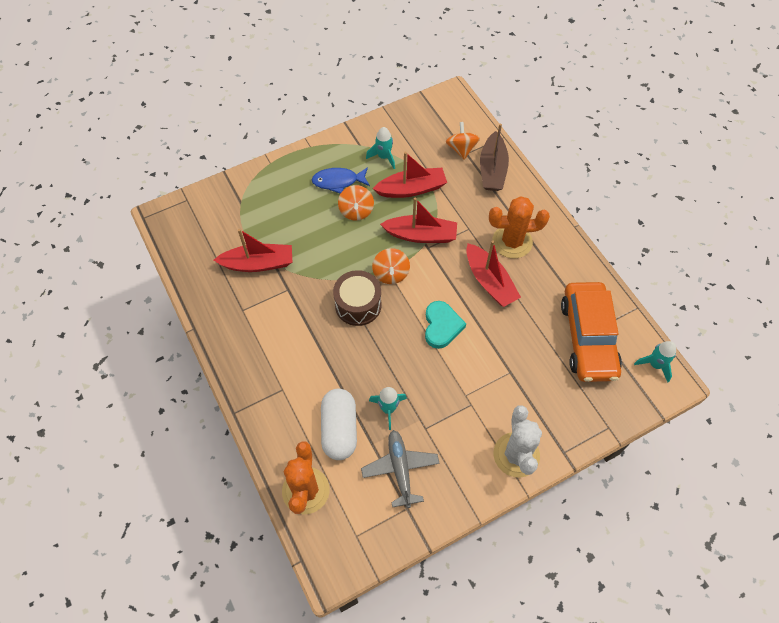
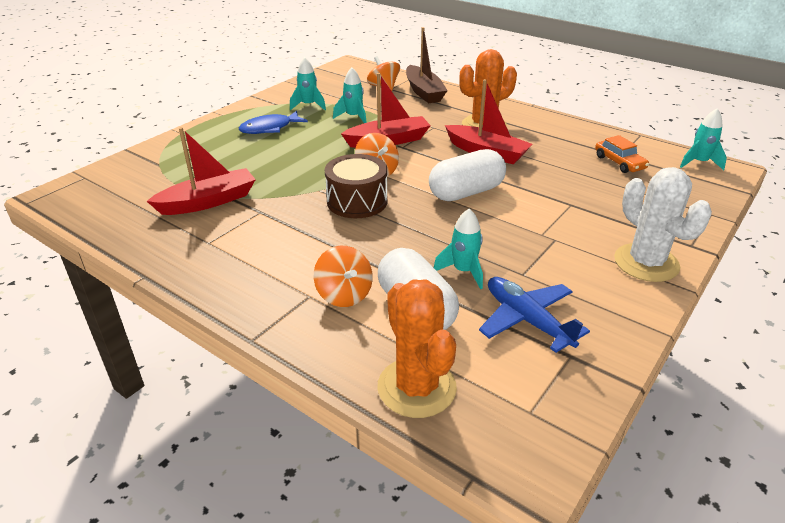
camera: 25 degrees left, 25 degrees down
(356, 211) = (304, 141): orange spinning top -> orange spinning top (344, 294)
(400, 469) = (527, 320): grey plane -> blue plane
(411, 189) = (353, 117): red boat -> turquoise rocket
(441, 326) = (466, 192): turquoise heart -> white capsule
(588, 337) = (619, 162): orange car -> orange car, size x0.46

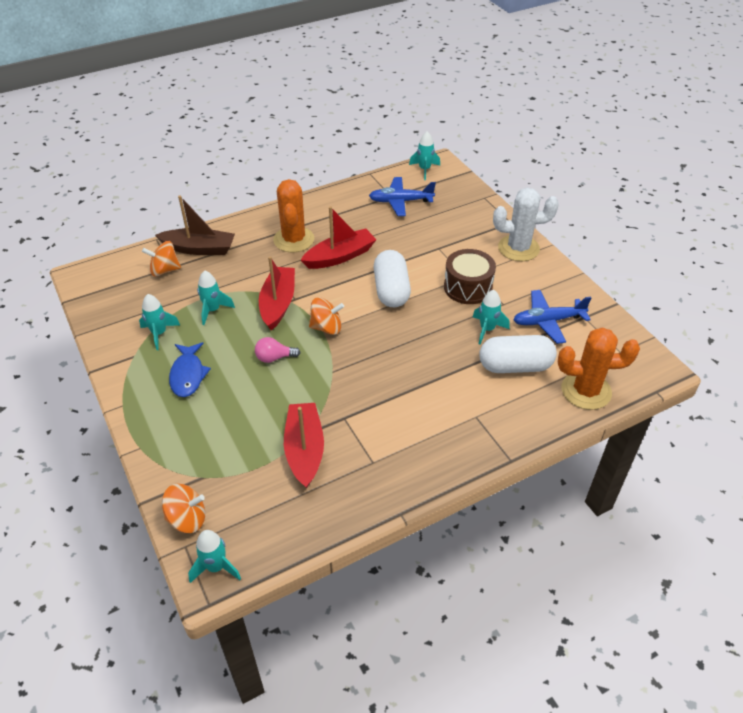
camera: 65 degrees left, 10 degrees up
(64, 196) = (216, 567): none -> turquoise rocket
(316, 157) = (274, 358): none -> pink light bulb
(344, 294) = (483, 397): orange spinning top -> orange spinning top (187, 519)
(357, 201) = (366, 354): brown drum -> brown drum (468, 287)
(619, 162) = (400, 201): orange car -> blue plane

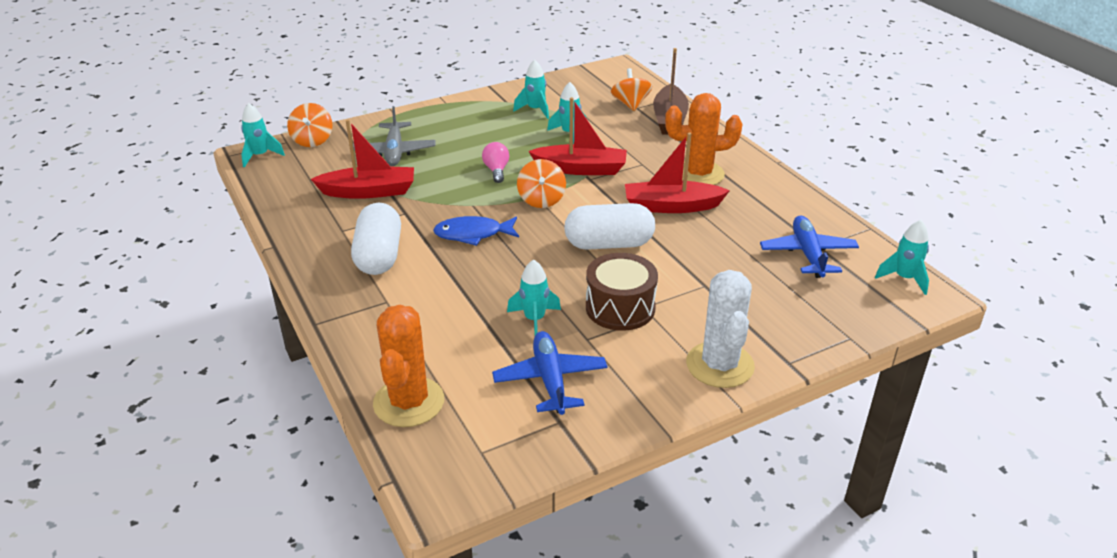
camera: 90 degrees right, 10 degrees down
(188, 375) = (478, 128): blue fish -> blue fish (473, 234)
(226, 438) = (394, 152): none -> grey plane
(340, 256) = (671, 206): red boat -> red boat turned 120 degrees clockwise
(515, 366) = (464, 339): white capsule -> white capsule (379, 256)

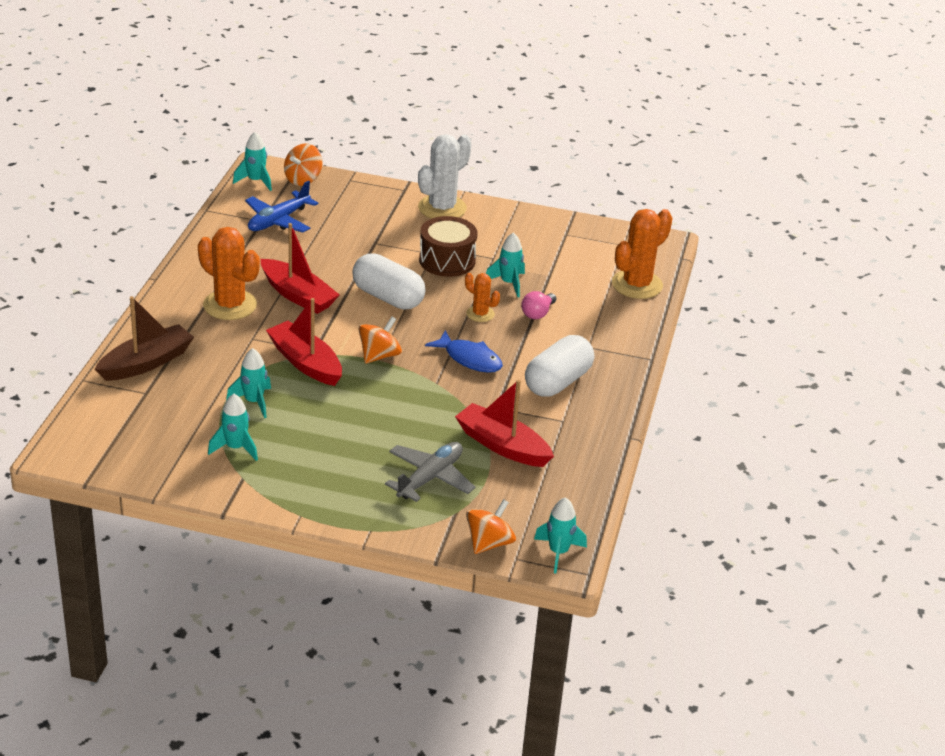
camera: 140 degrees left, 0 degrees up
(496, 170) = (372, 402): pink light bulb -> pink light bulb (537, 313)
(517, 275) = (480, 314): none -> orange cactus
(550, 380) = (544, 252): blue plane -> none
(630, 104) = (144, 399): orange spinning top -> orange spinning top (303, 179)

